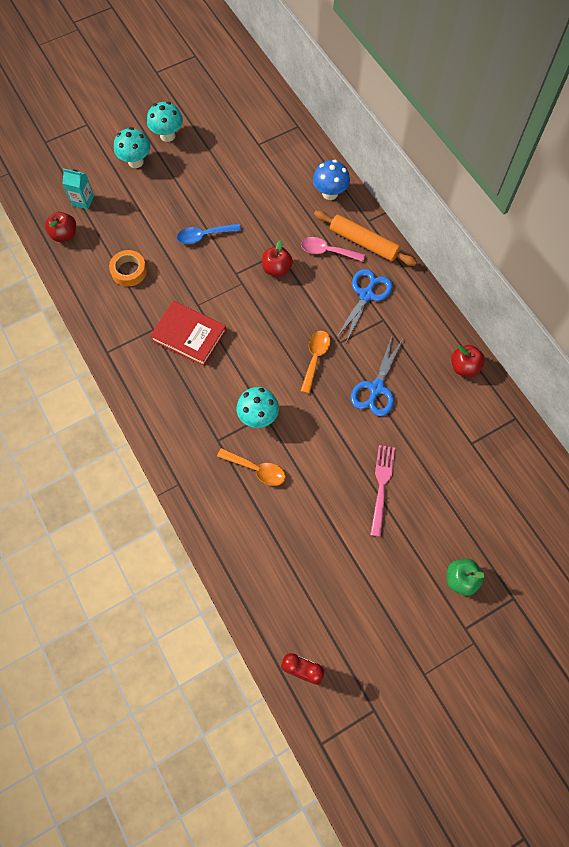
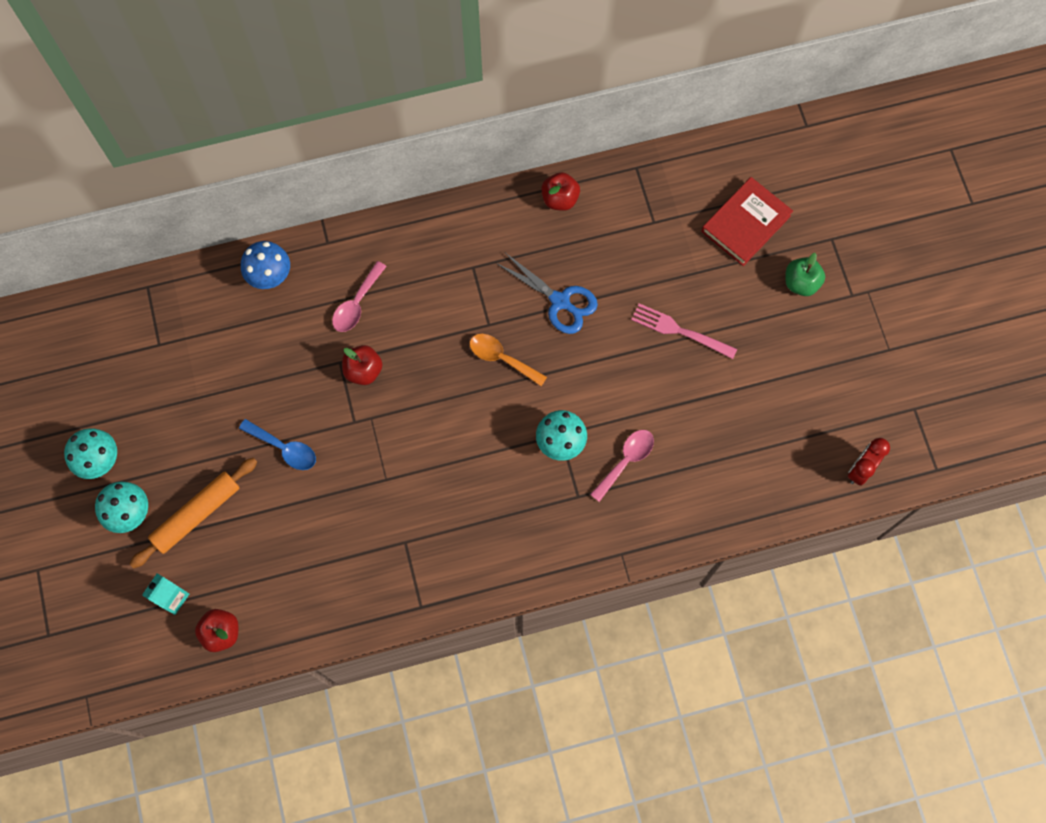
camera: 75 degrees left, 5 degrees up
(129, 271) = (308, 556): orange tape -> none
(189, 335) = (427, 499): red book -> red book (746, 223)
(204, 236) = (284, 448): blue spoon -> blue spoon turned 60 degrees counterclockwise
(256, 469) = (626, 461): orange spoon -> pink spoon
(363, 243) = (358, 258): orange rolling pin -> orange rolling pin (197, 515)
(366, 295) = (433, 276): blue scissors -> none

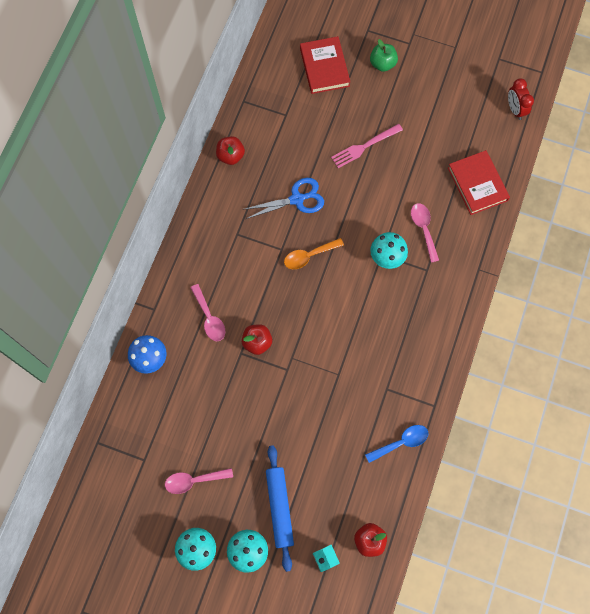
camera: 55 degrees left, 0 degrees up
(169, 408) = (194, 480): none -> pink spoon
(197, 515) = (279, 507): orange rolling pin -> blue rolling pin
(284, 448) = (274, 424): blue spoon -> blue spoon (401, 442)
(728, 486) = (477, 184): none -> red book

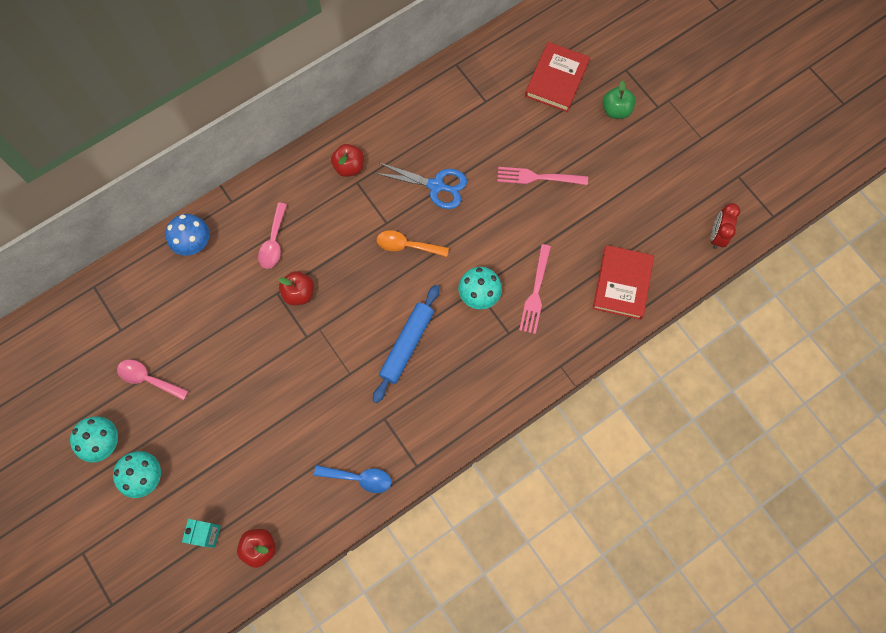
camera: 35 degrees right, 0 degrees up
(230, 156) = (405, 107): red apple -> red apple (349, 167)
(279, 507) = (203, 458): blue rolling pin -> blue rolling pin (407, 345)
(423, 229) = (535, 292): pink spoon -> pink fork

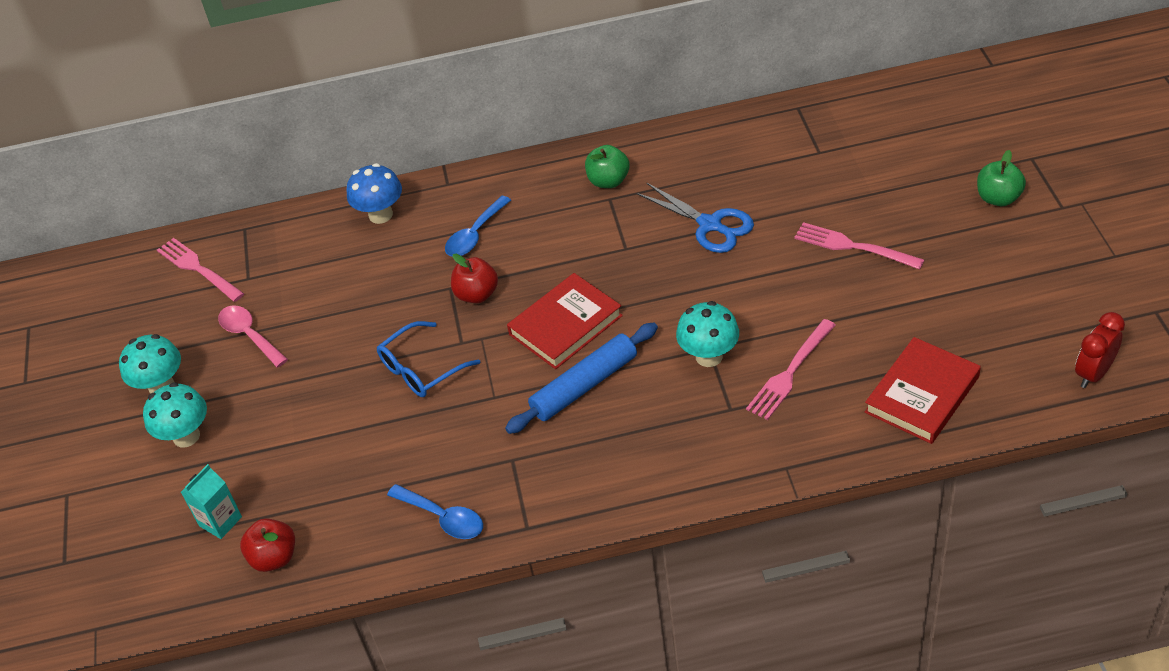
camera: 30 degrees right, 25 degrees down
(77, 333) = (198, 269): none -> pink fork
(273, 242) = (475, 235): pink spoon -> blue spoon
(289, 367) = (421, 369): none -> blue glasses
(349, 167) = (608, 181): red apple -> green apple
(407, 245) = (640, 278): orange spoon -> none
(556, 79) = (927, 149): red book -> red book (565, 325)

